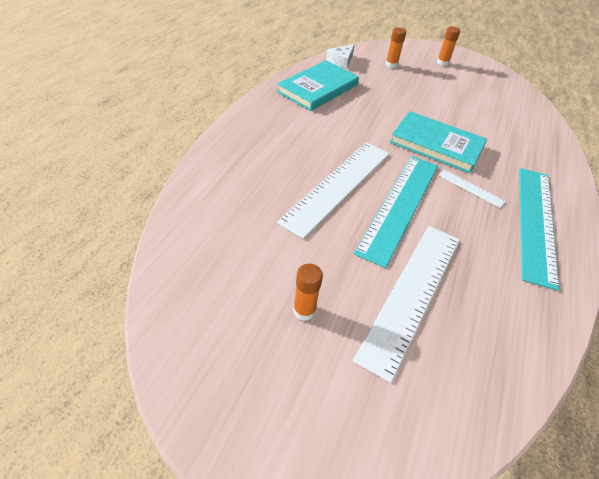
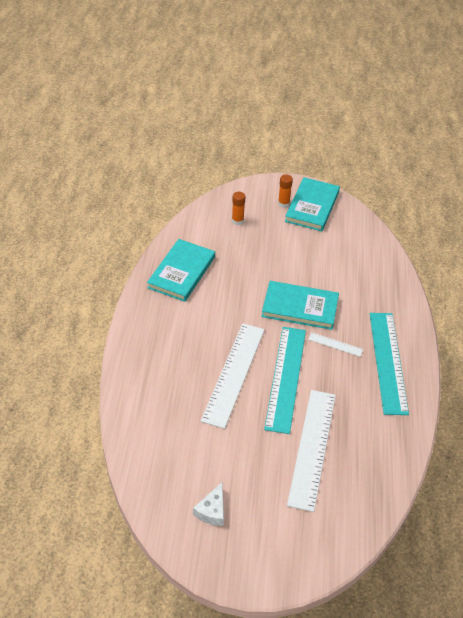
camera: 15 degrees left, 0 degrees up
(304, 311) = (245, 482): orange glue stick -> none
(341, 61) = (190, 231): white cheese -> white cheese (212, 510)
(471, 71) = (312, 206): none -> turquoise book

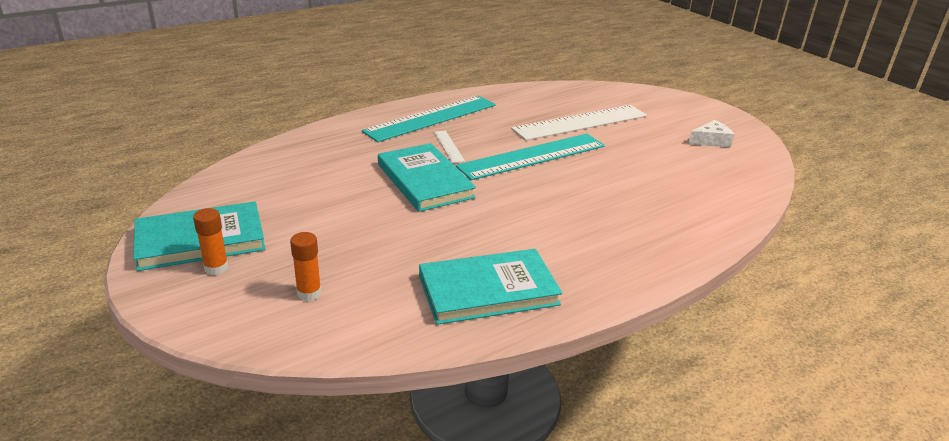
camera: 130 degrees left, 15 degrees down
(234, 373) = (575, 184): white ruler -> none

